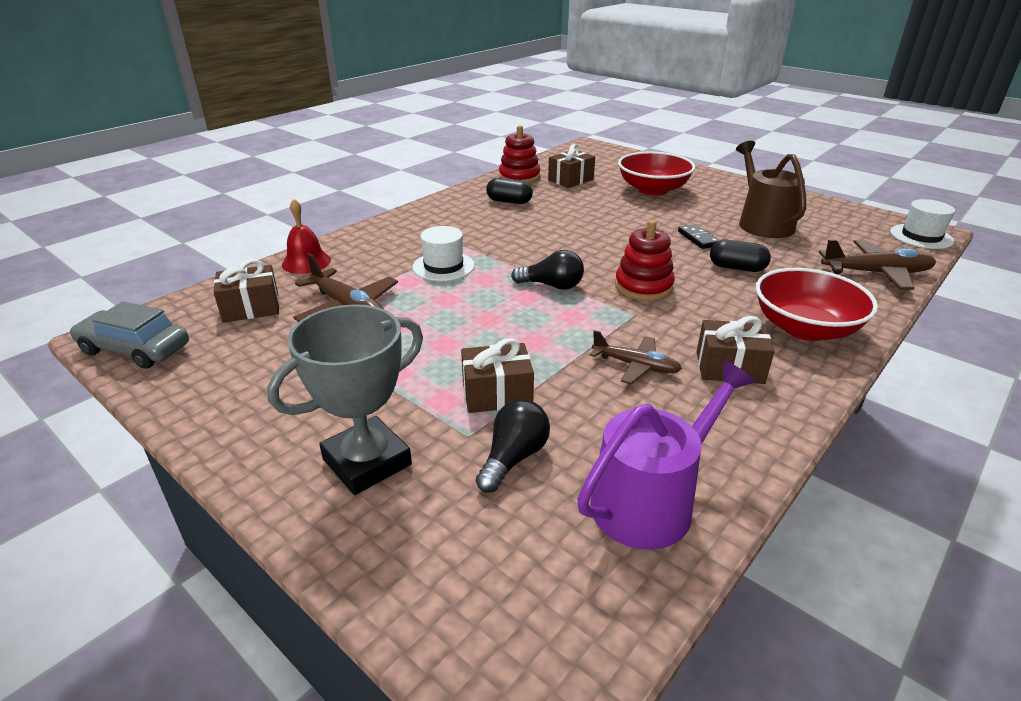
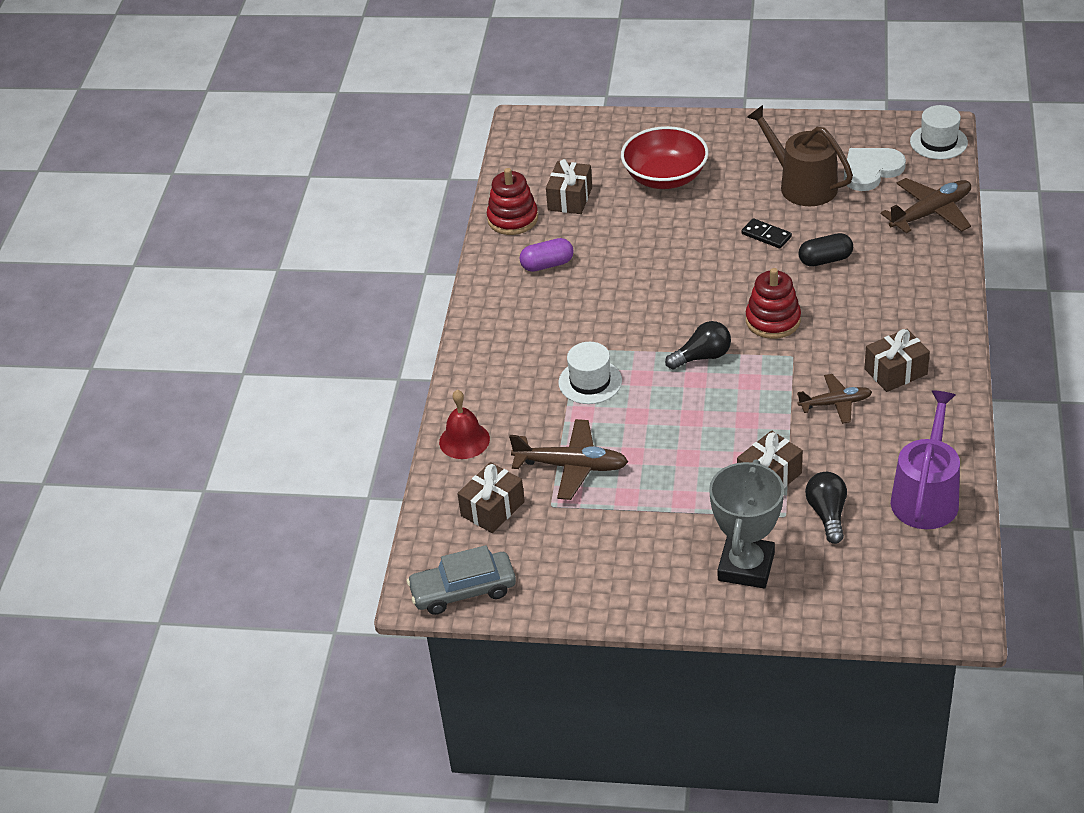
camera: 30 degrees left, 10 degrees up
(509, 201) = (547, 265): black capsule -> purple capsule
(804, 328) = (918, 306): red bowl -> none
(836, 233) = (871, 170): none -> white heart

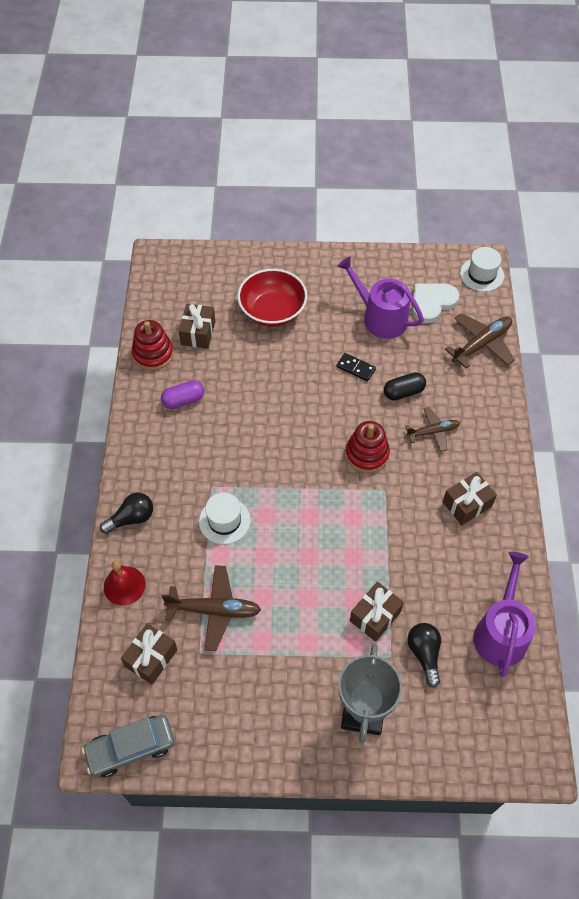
camera: 10 degrees left, 15 degrees up
(702, 357) = (313, 492): black light bulb -> black light bulb (131, 518)
(802, 185) = (380, 317): brown watering can -> purple watering can
(835, 403) = (422, 538): brown plane -> brown plane (433, 432)

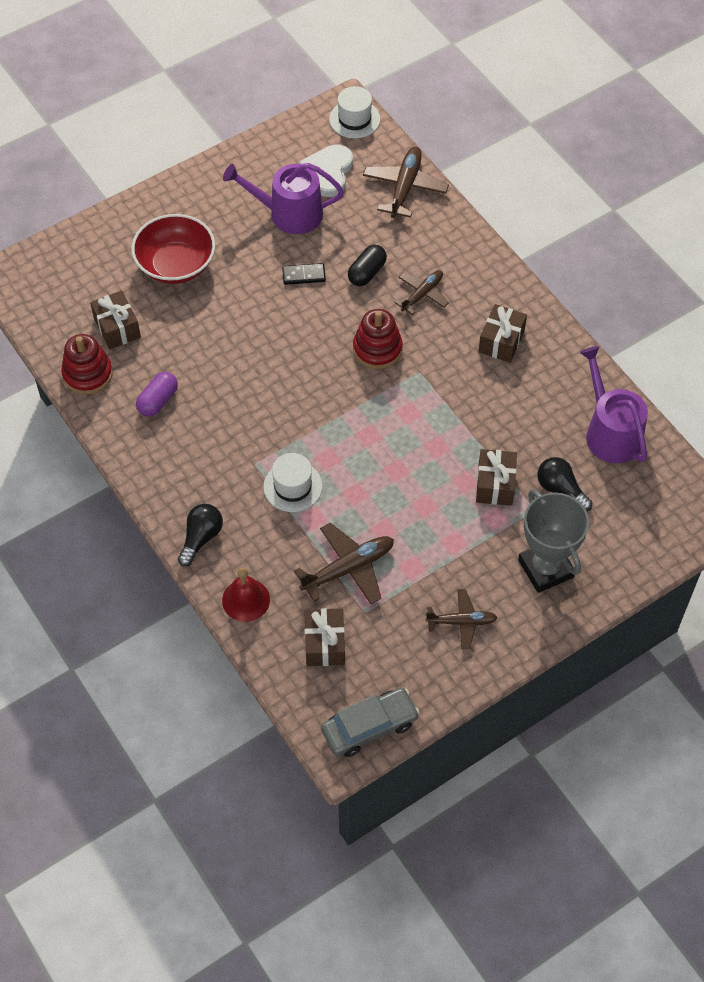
camera: 35 degrees left, 0 degrees up
(131, 748) = (369, 727): grey car -> grey car turned 150 degrees counterclockwise
(264, 711) = (462, 622): none -> brown plane

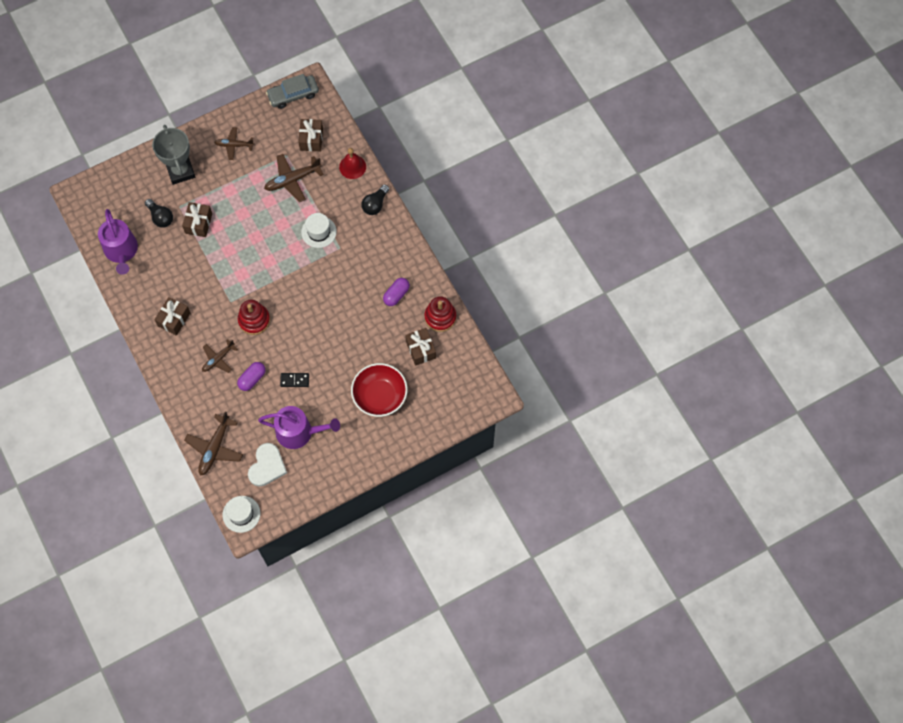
camera: 175 degrees left, 10 degrees up
(367, 273) = (252, 379): black capsule -> purple capsule

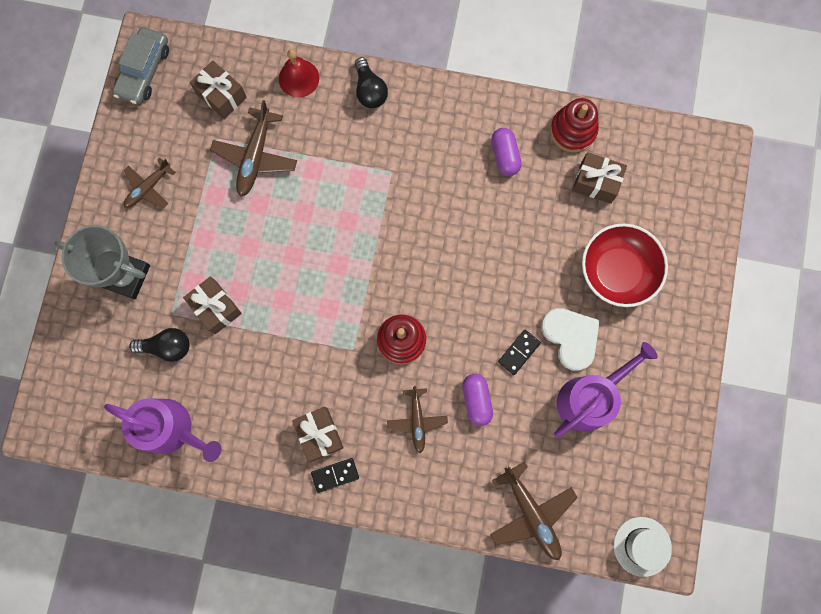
camera: 50 degrees left, 10 degrees up
(159, 342) = (335, 475): none -> black domino
(267, 466) = (604, 468): white heart -> white heart (571, 337)
(319, 232) = (349, 179): white hat -> none

